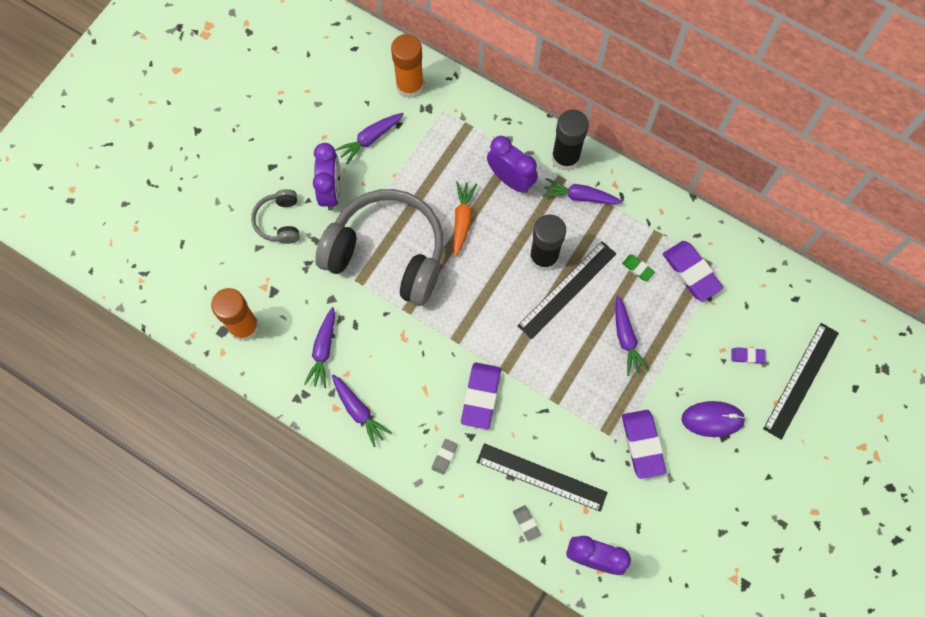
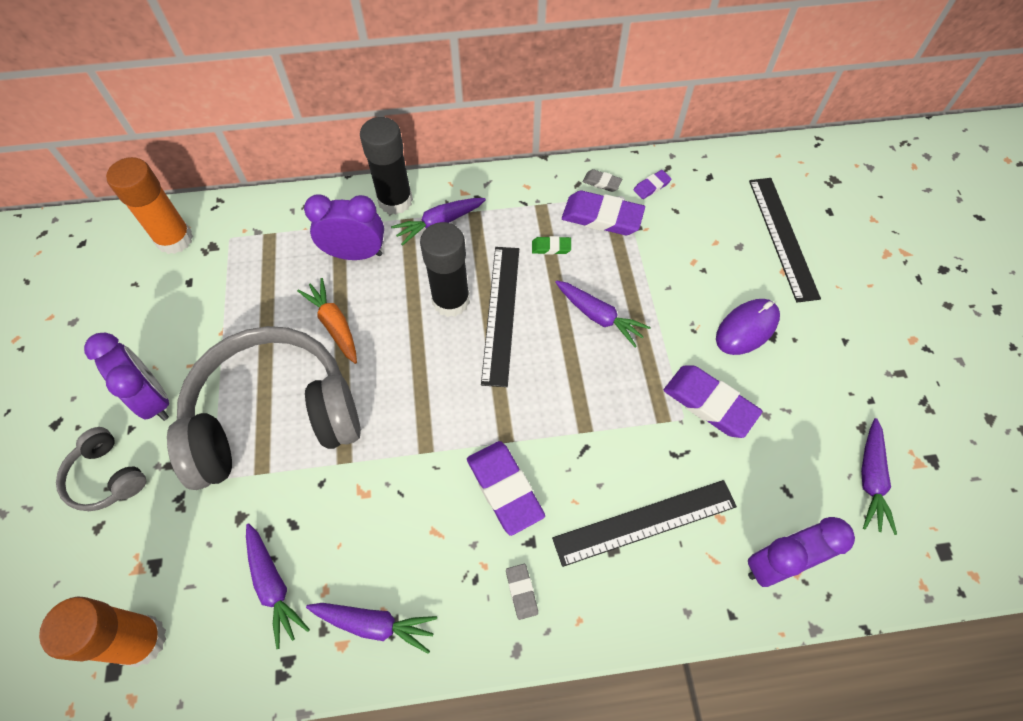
camera: 40 degrees left, 10 degrees down
(370, 139) = (164, 316): purple carrot -> purple carrot (870, 479)
(526, 523) = (676, 589): grey eraser -> grey eraser (601, 182)
(747, 356) = (719, 251): purple eraser -> purple eraser (651, 186)

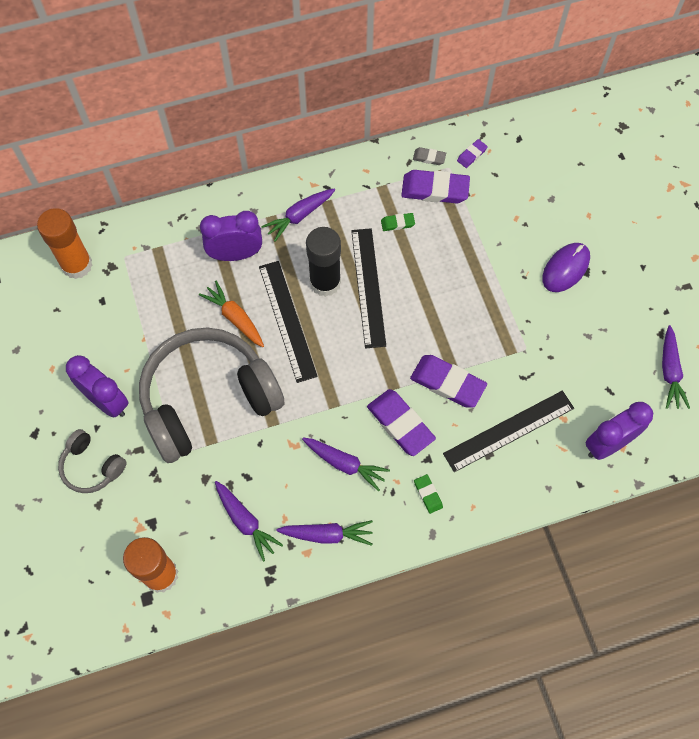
camera: 10 degrees left, 5 degrees up
(395, 200) = (256, 201): black glue stick -> none
(521, 592) = (428, 494): grey eraser -> green eraser
(599, 316) = (447, 277): purple carrot -> purple carrot (345, 464)
(709, 403) = (544, 334): purple eraser -> purple eraser (447, 383)
(782, 237) = (585, 185): black ruler -> black ruler (287, 320)

